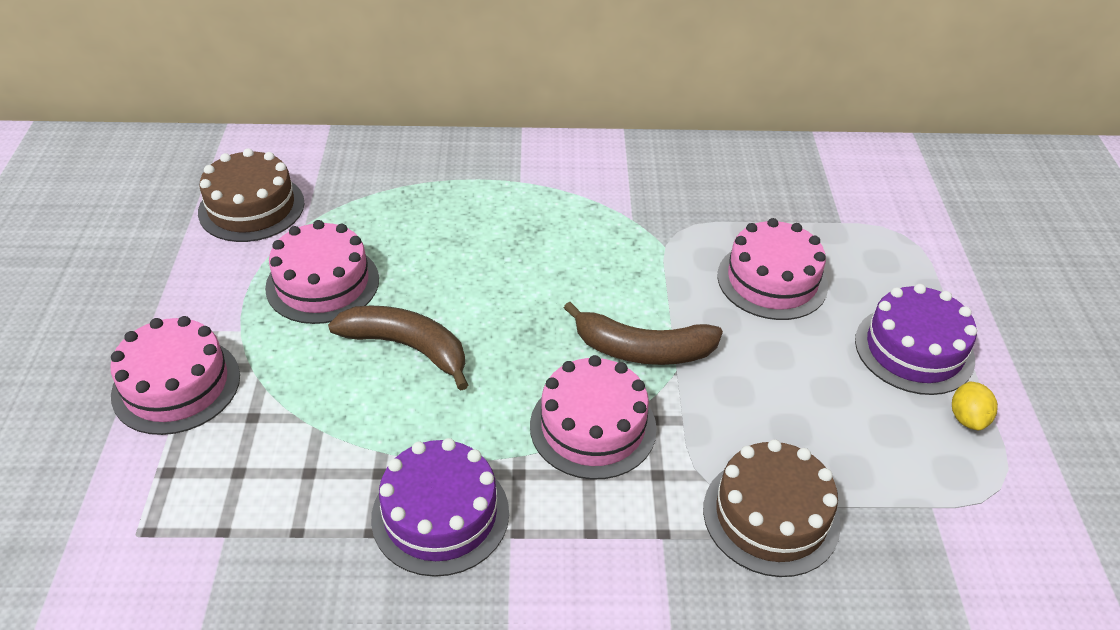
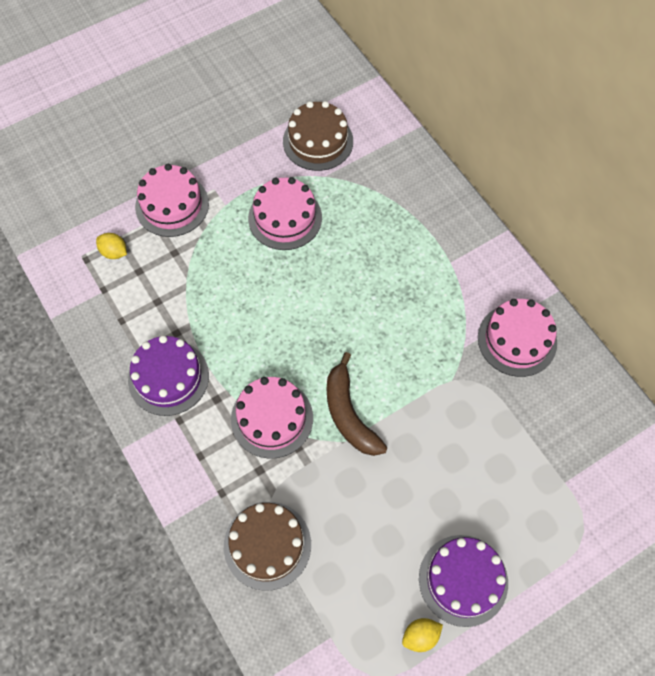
camera: 60 degrees right, 20 degrees up
(175, 488) = (114, 252): none -> yellow lemon
(408, 348) = (267, 291): brown banana -> none
(772, 280) = (467, 461): pink cake -> pink cake (517, 340)

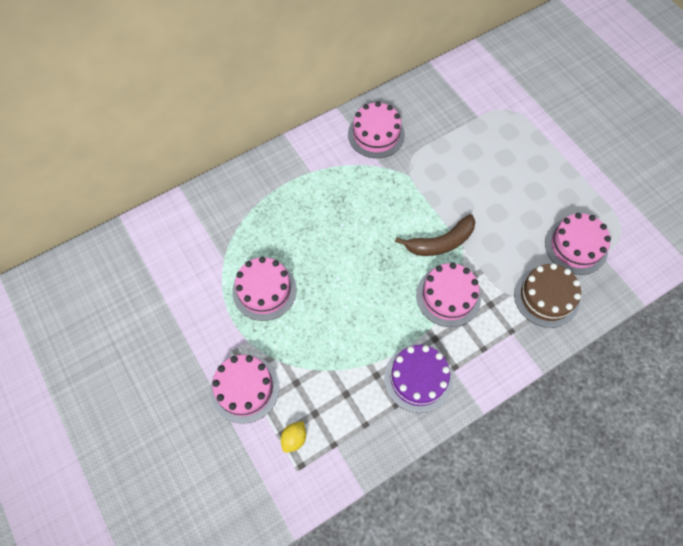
camera: 90 degrees left, 0 degrees up
(318, 141) = (186, 265): brown cake -> none
(345, 599) = (576, 246): none -> pink cake
(420, 636) = (591, 202): yellow lemon -> none
(463, 580) = (551, 176): purple cake -> none

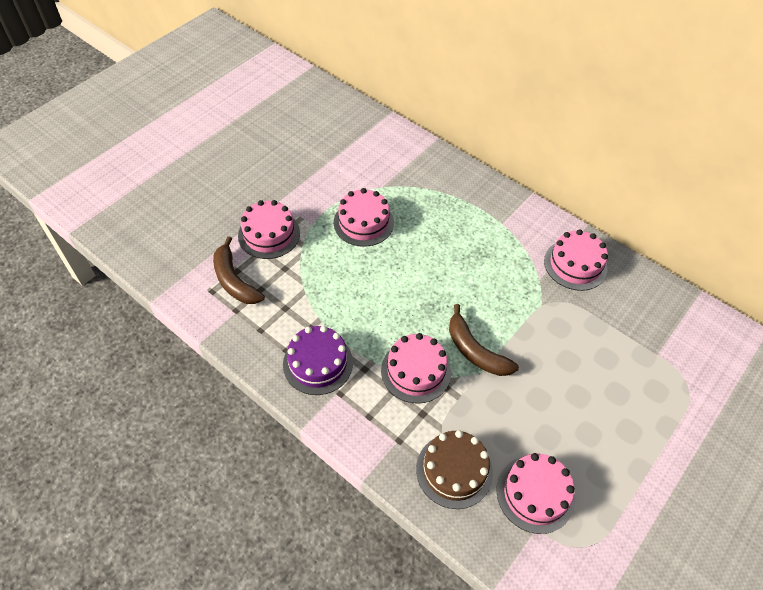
camera: 70 degrees right, 10 degrees down
(294, 438) = (234, 280): yellow lemon -> brown banana

